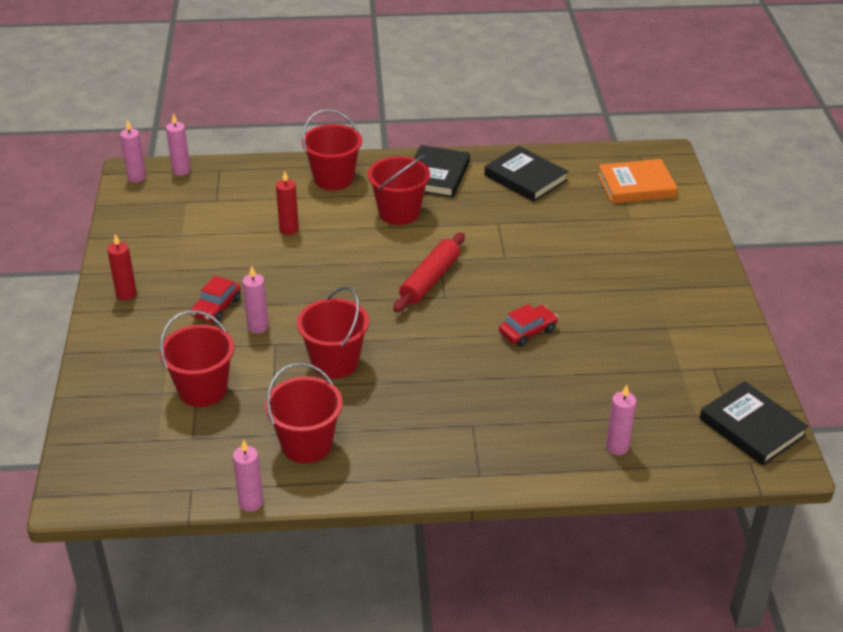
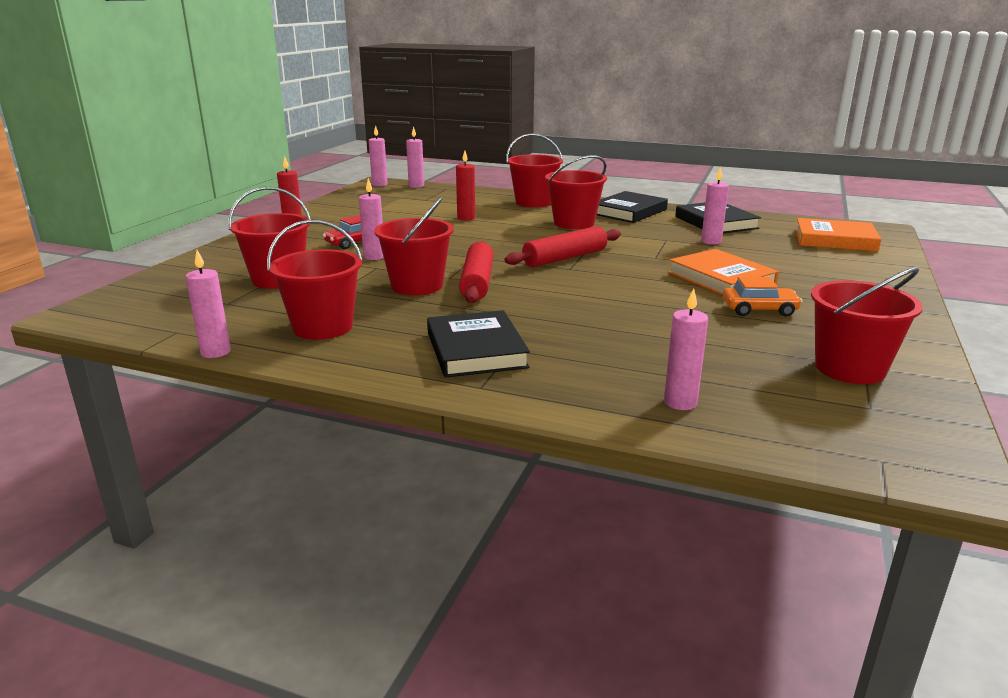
camera: 25 degrees right, 15 degrees down
(382, 342) = (477, 282): none -> red rolling pin
(527, 331) = (639, 301): red car -> none
(537, 216) = (711, 241): none -> pink candle
(573, 278) = (721, 279): none -> orange book
(620, 317) = (759, 310): none -> orange car
(705, 374) = (850, 368): none -> red bucket
(752, 427) = (900, 427): black book -> black book (476, 350)

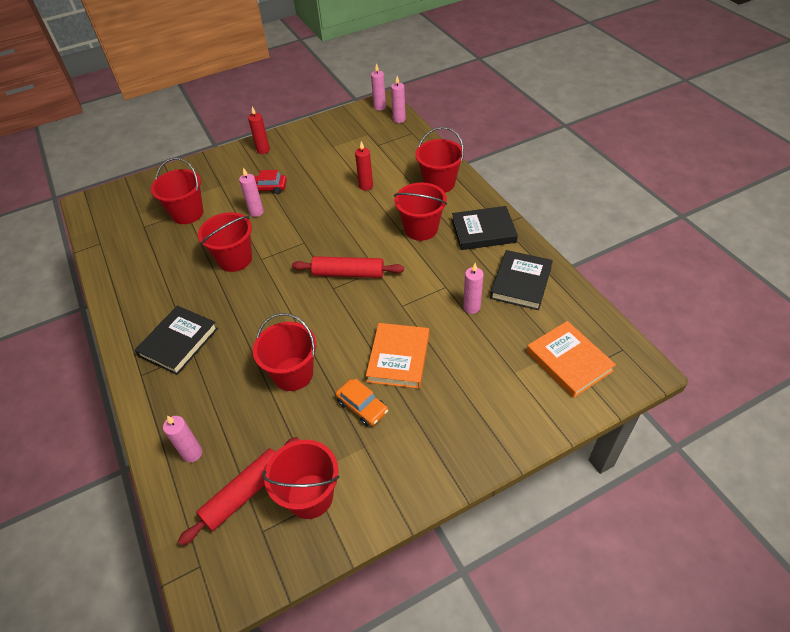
camera: 45 degrees right, 25 degrees up
(215, 352) = (92, 272): pink candle -> none
(323, 327) = (150, 276): red bucket -> red bucket (293, 374)
(477, 282) = (266, 274): red rolling pin -> red rolling pin (245, 493)

